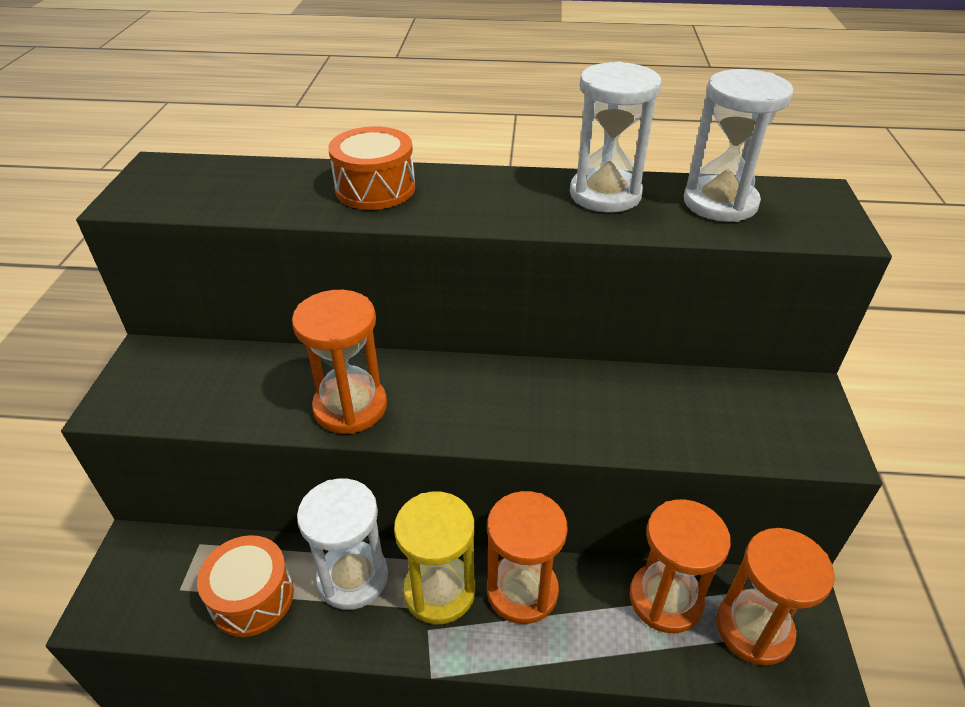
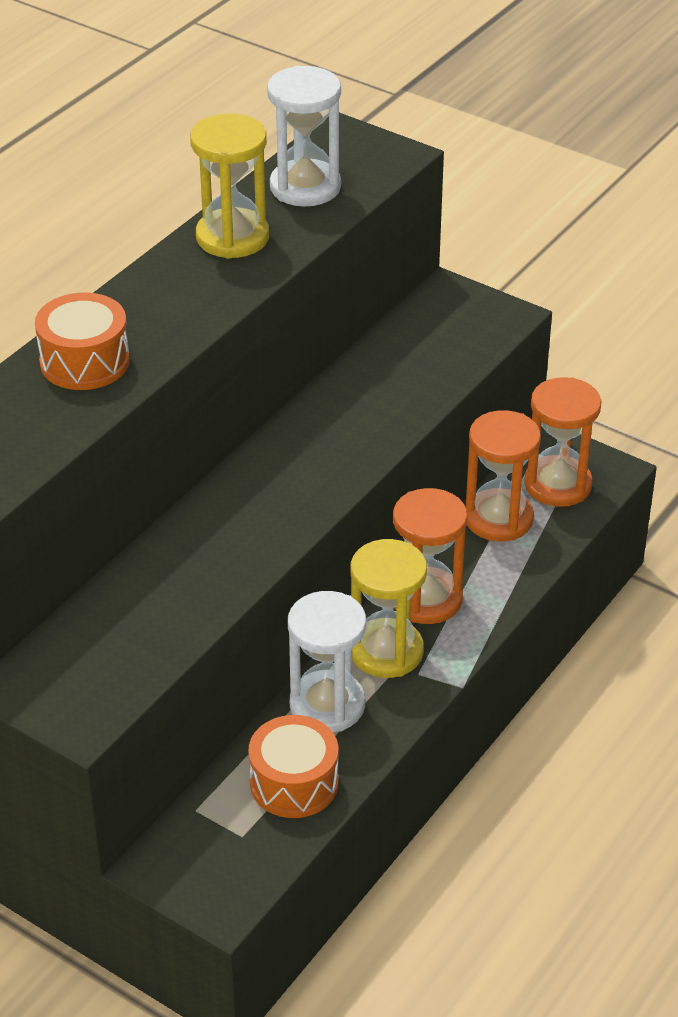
camera: 60 degrees left, 0 degrees up
(350, 407) = (233, 555): orange hourglass -> none
(605, 194) = (232, 237): white hourglass -> yellow hourglass

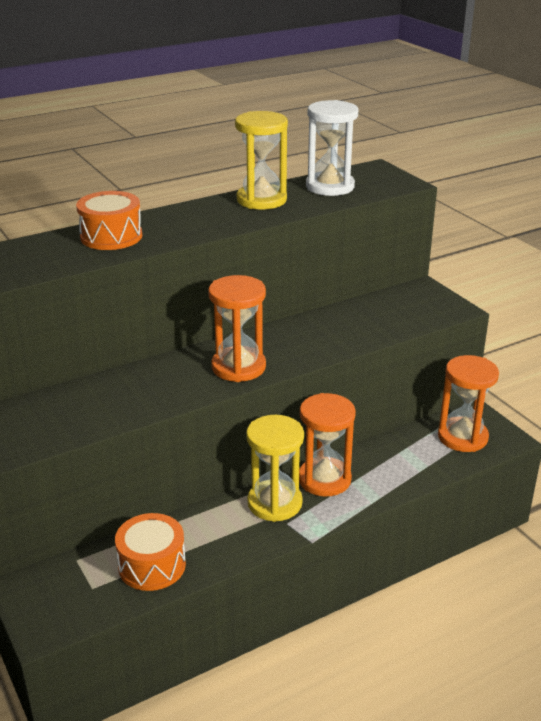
camera: 25 degrees right, 10 degrees down
(327, 705) = (211, 523): white hourglass -> none
(498, 519) = (407, 446): orange hourglass -> orange hourglass (238, 367)

